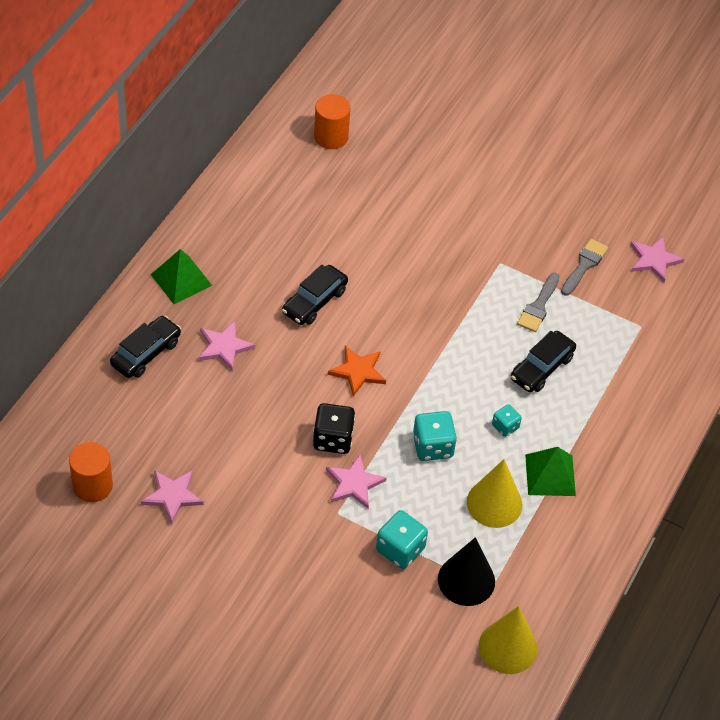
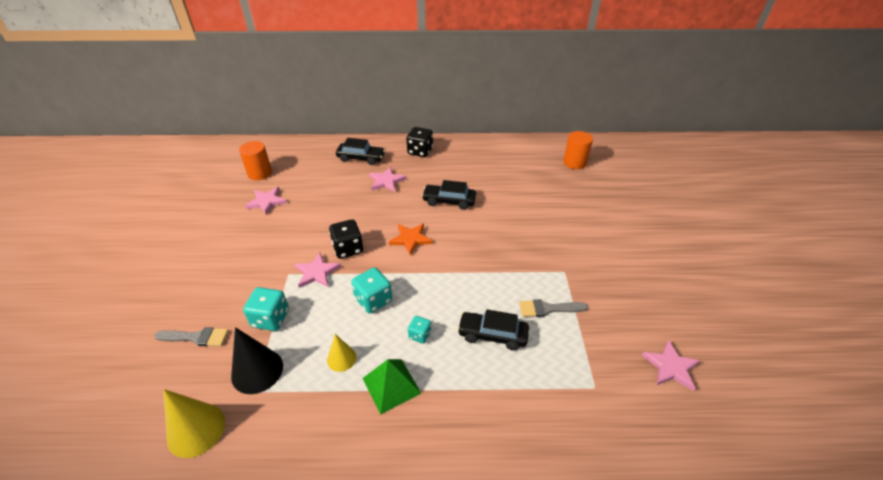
camera: 65 degrees right, 10 degrees down
(181, 279) = (420, 151): green pyramid -> black dice
(494, 503) = (341, 358): yellow cone -> yellow cone, size x0.59
(584, 265) = (614, 321): grey brush -> grey brush (196, 337)

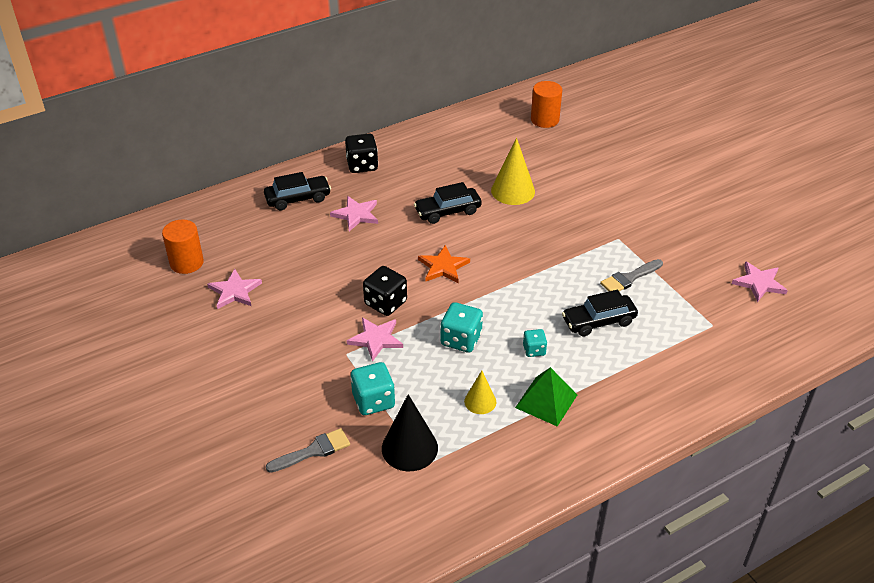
camera: 30 degrees left, 0 degrees up
(196, 430) = (403, 517): yellow cone -> yellow cone (513, 191)

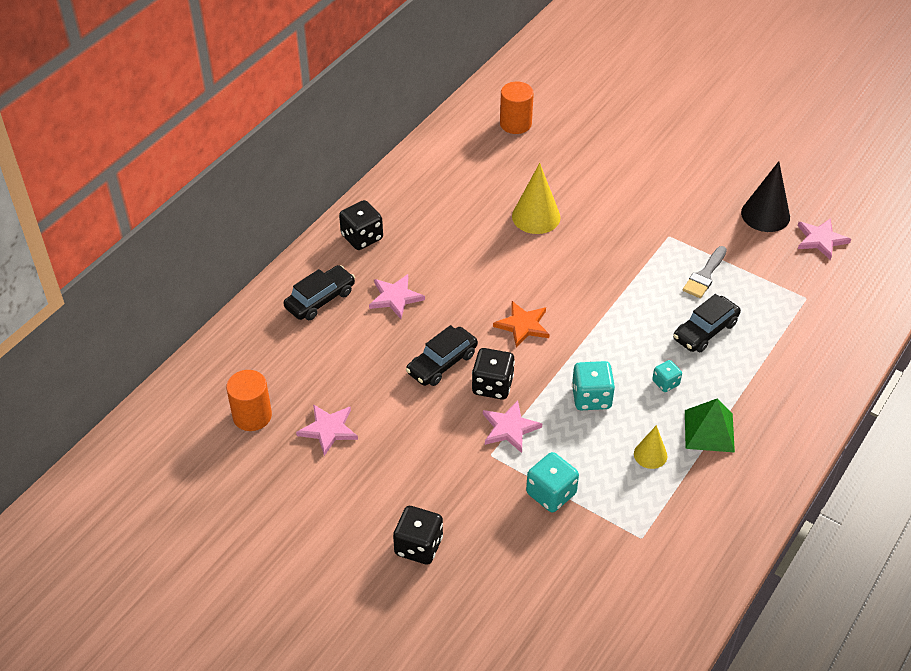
camera: 25 degrees left, 5 degrees up
(238, 400) = (418, 546): none -> black dice
(313, 451) = (529, 568): grey brush -> none
(409, 448) = (617, 527): black cone -> black cone (765, 215)
(447, 211) = (486, 262): black car -> black car (442, 363)

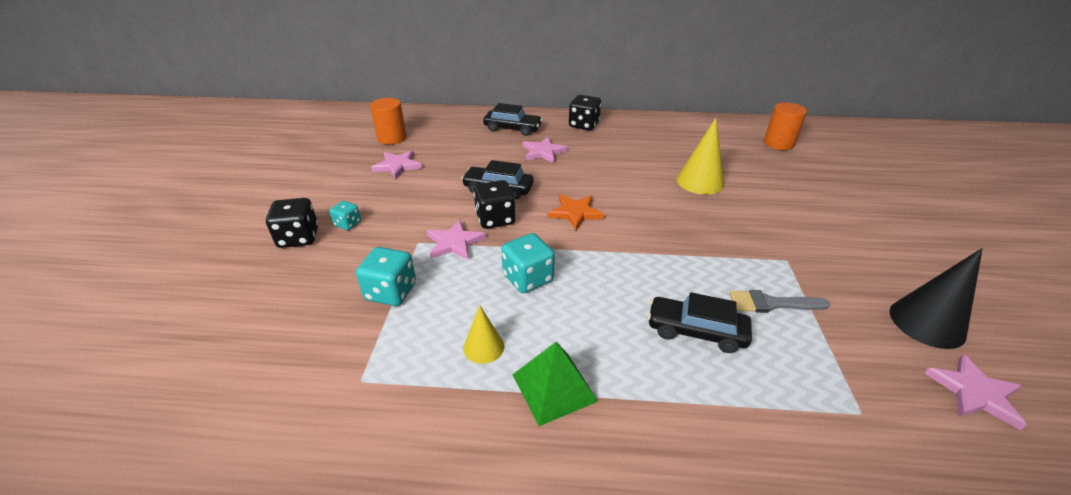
camera: 60 degrees right, 10 degrees down
(665, 383) = (592, 324): turquoise dice -> turquoise dice (348, 224)

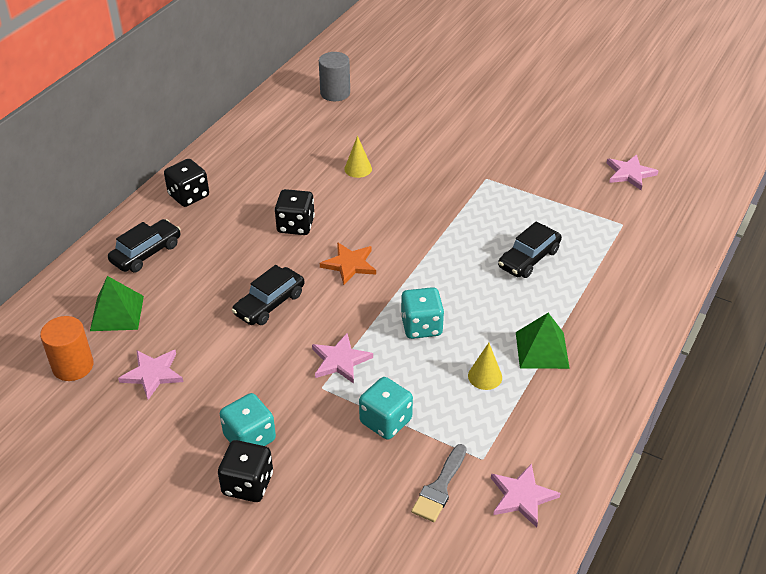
camera: 65 degrees left, 5 degrees up
(348, 224) = (250, 438): turquoise dice -> turquoise dice, size x1.70
(448, 137) = (117, 313): none -> green pyramid
(495, 219) = (321, 321): black dice -> black dice (295, 225)
(543, 152) = (222, 247): pink star -> pink star (522, 496)
(700, 181) = (358, 169): yellow cone -> yellow cone, size x0.59
(771, 303) = (523, 210): grey brush -> grey brush (439, 487)
(778, 143) = (335, 93): orange cylinder -> grey cylinder
(927, 323) = (575, 155): black cone -> none

